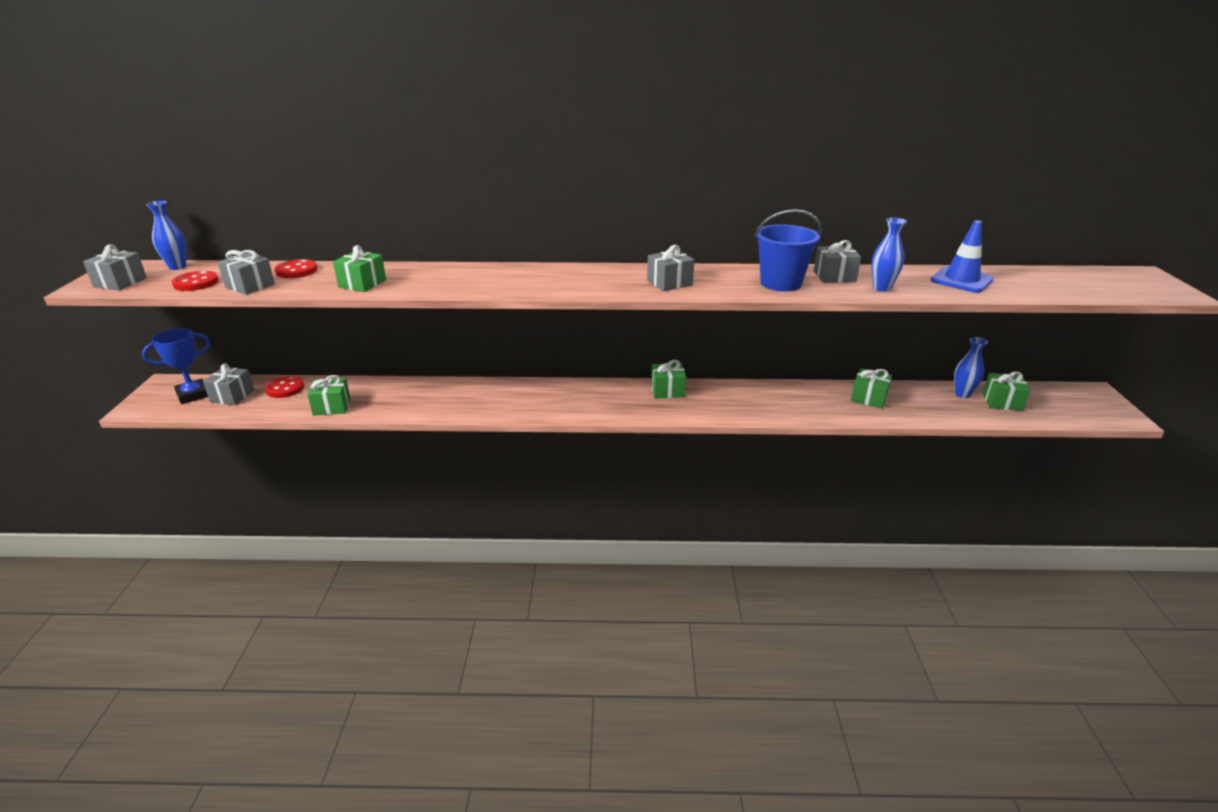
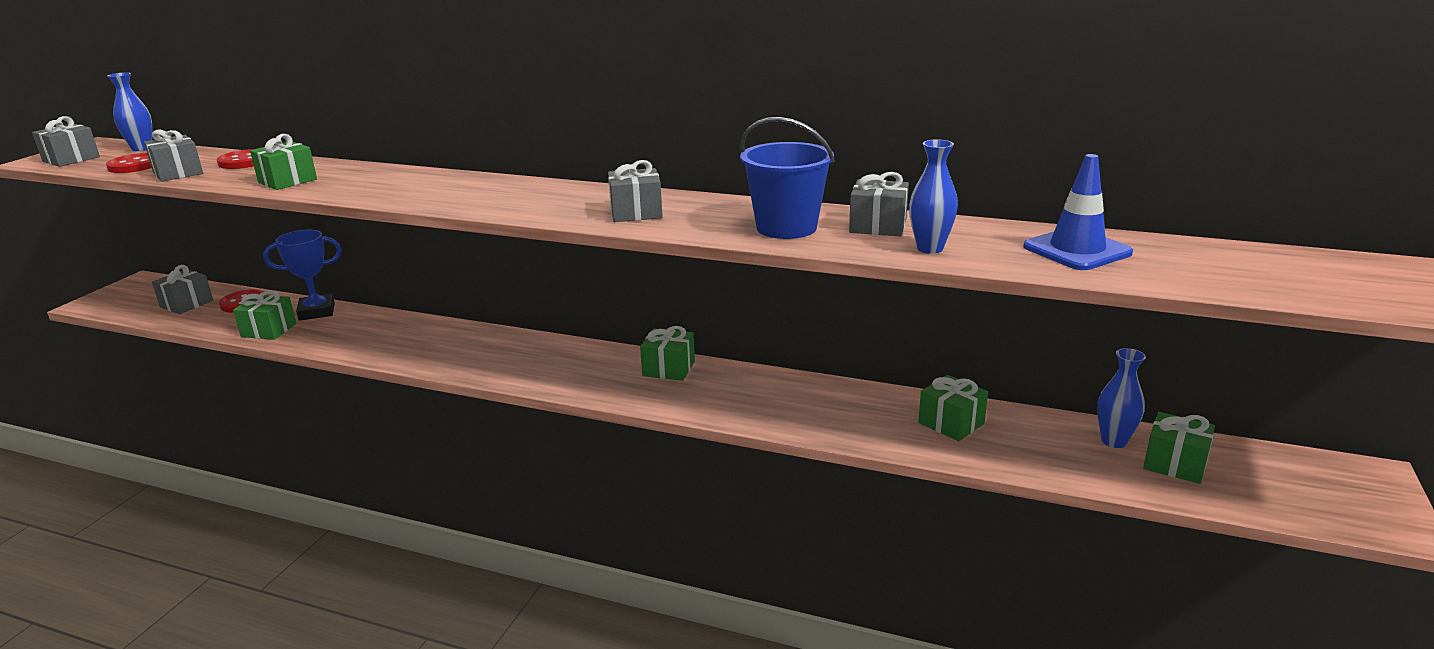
camera: 20 degrees right, 5 degrees down
(193, 395) = (153, 297): blue trophy -> blue trophy (317, 312)

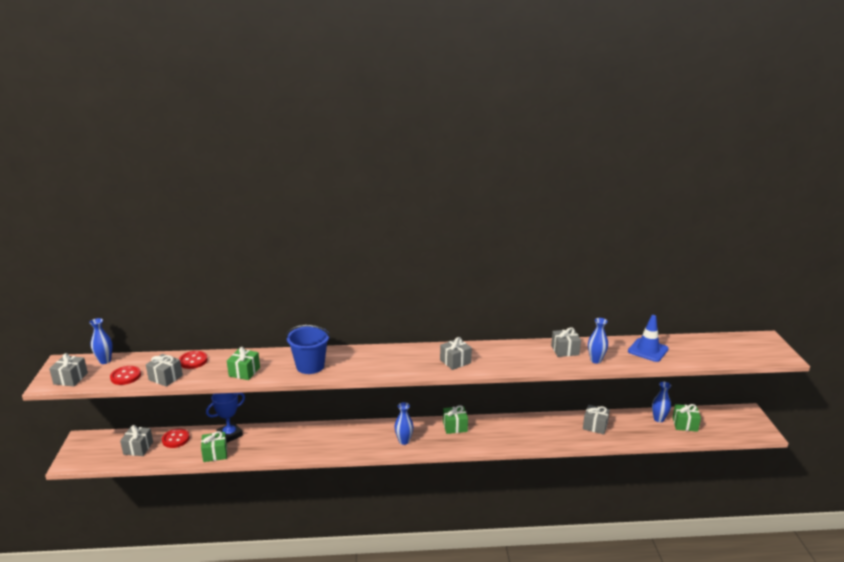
camera: 25 degrees left, 0 degrees up
(558, 372) = (404, 441): none -> blue vase
(786, 228) = (529, 358): blue bucket -> blue bucket (310, 366)
(951, 423) = (595, 426): green gift -> grey gift

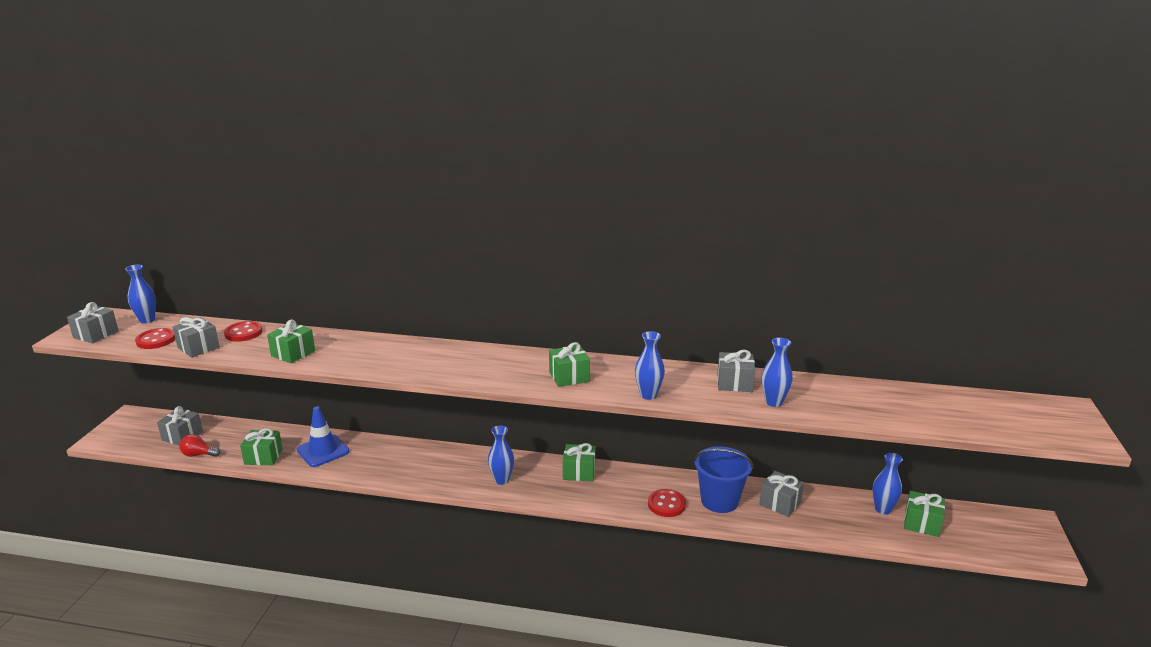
camera: 15 degrees right, 0 degrees up
(161, 460) = (199, 454): none -> red light bulb
(176, 439) = (229, 432): red button -> red button (666, 504)
(230, 435) = (293, 437): blue trophy -> none
(310, 366) = (377, 357): blue bucket -> blue bucket (719, 501)
(455, 361) = (569, 377): grey gift -> green gift
(515, 367) = (648, 395): none -> blue vase
(648, 350) = (863, 399): blue traffic cone -> blue traffic cone (323, 451)

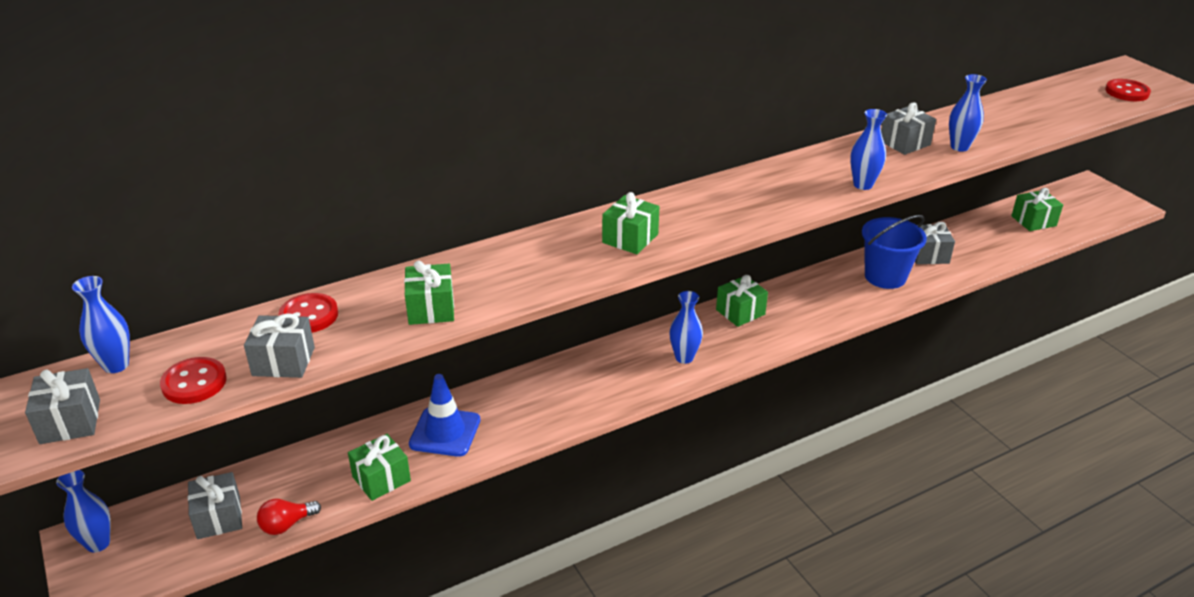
camera: 40 degrees left, 10 degrees up
(569, 377) = (768, 198): green gift -> green gift (630, 238)
(666, 504) = (852, 302): red button -> red button (1127, 92)
(882, 509) = (997, 223): blue vase -> blue vase (98, 543)

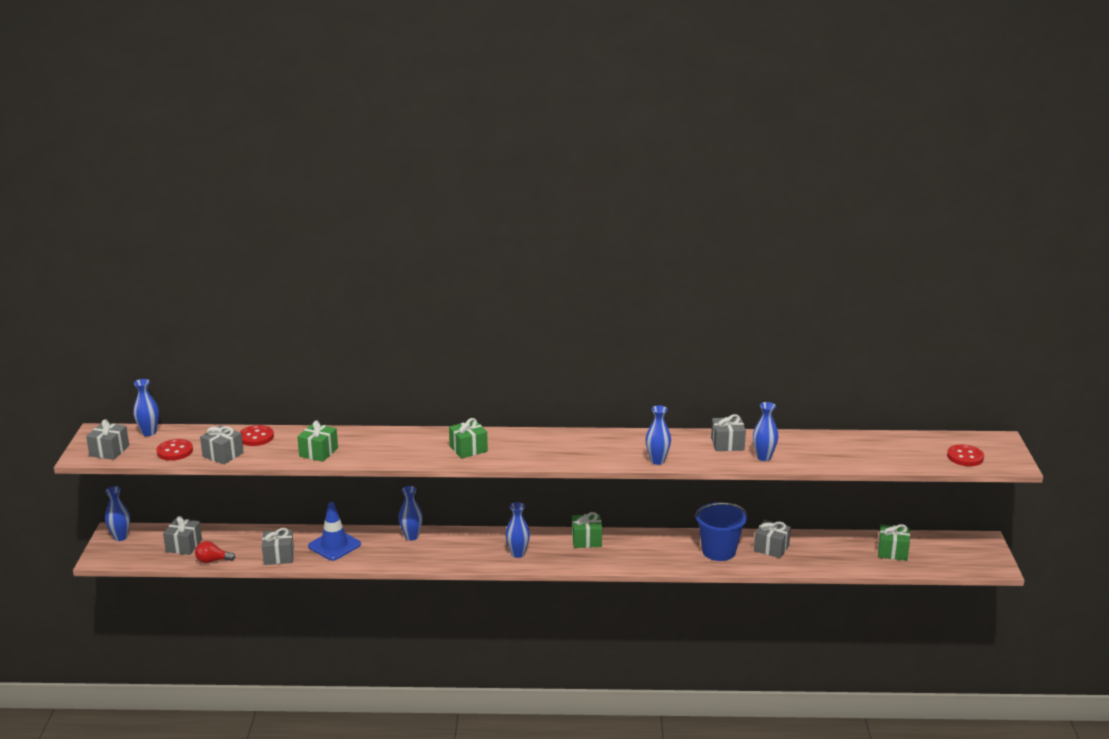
camera: 30 degrees right, 10 degrees down
(381, 479) = (279, 556): green gift -> grey gift
(534, 382) = (411, 537): none -> blue vase

